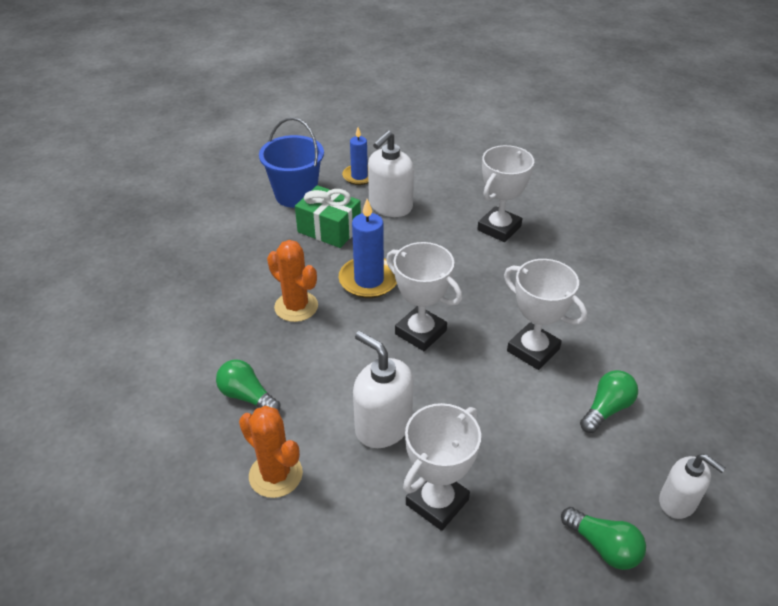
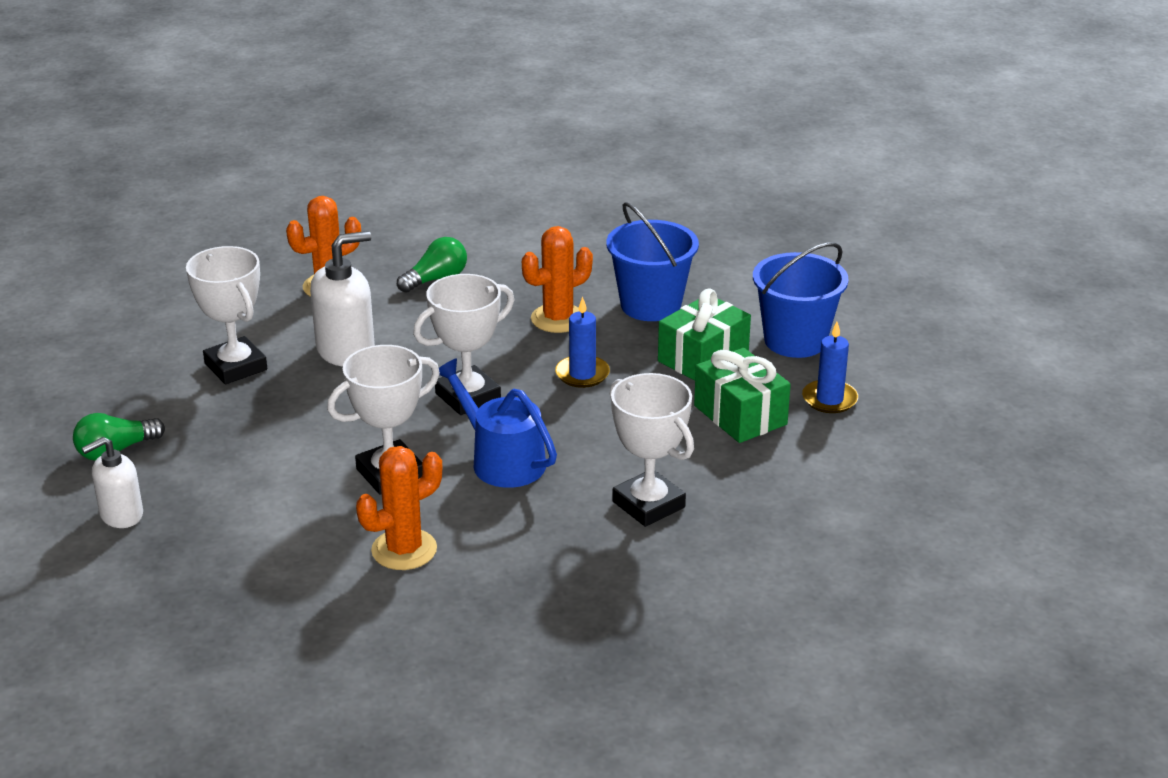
camera: 105 degrees right, 10 degrees down
(264, 263) = (650, 305): none -> blue bucket
(369, 280) = (582, 374): blue candle -> blue candle, size x0.66
(390, 206) = (740, 415): white soap dispenser -> green gift
(488, 298) = (502, 460): none -> blue watering can
(606, 321) = (404, 550): none -> orange cactus
(606, 409) = (267, 504): green light bulb -> none

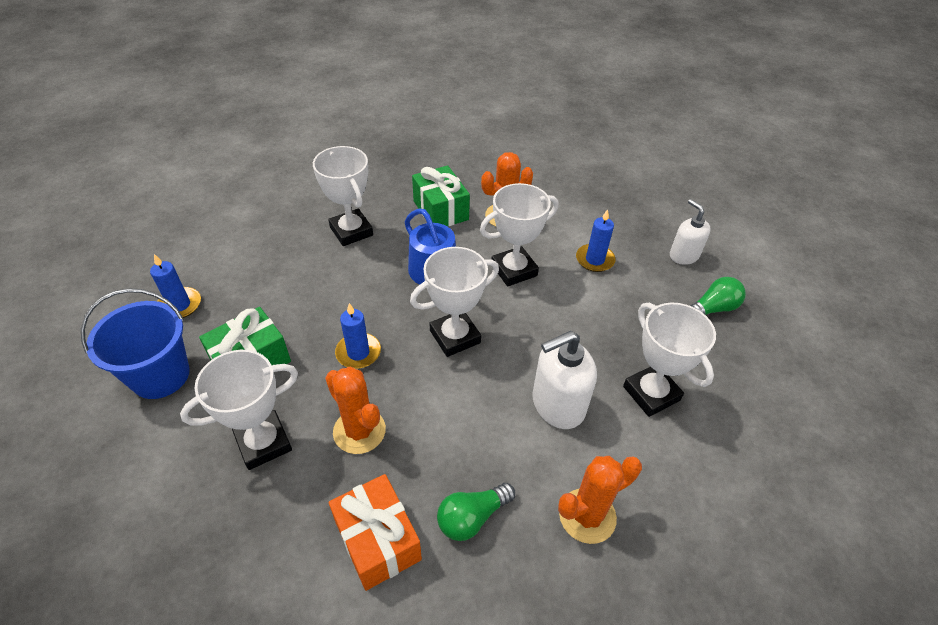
camera: 175 degrees left, 15 degrees up
(121, 515) = (683, 255): white soap dispenser -> white soap dispenser turned 90 degrees counterclockwise
(265, 497) = (595, 260): none -> blue candle
(518, 263) = (377, 540): none -> orange gift
(558, 319) = (359, 431): orange cactus -> orange cactus turned 75 degrees clockwise
(650, 305) = (263, 443): blue bucket -> white trophy
(740, 415) = (255, 297): green gift -> green gift (440, 210)

